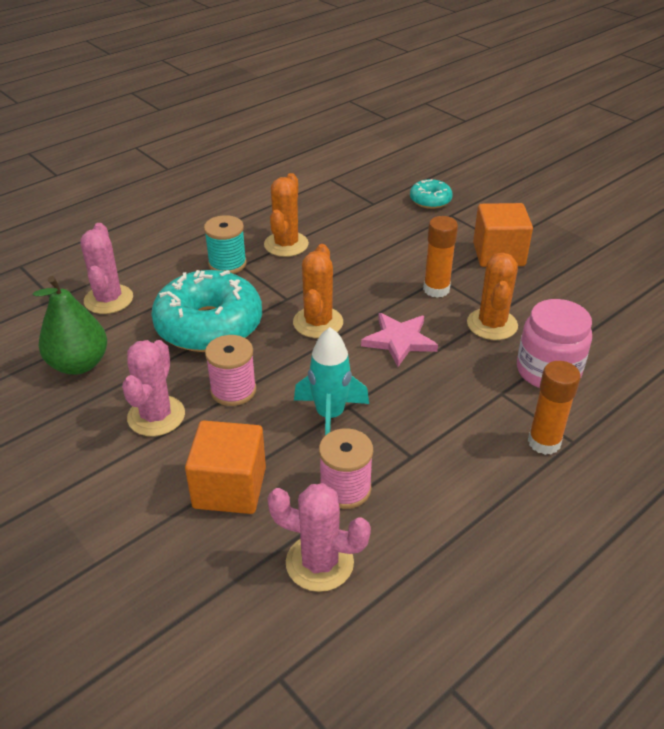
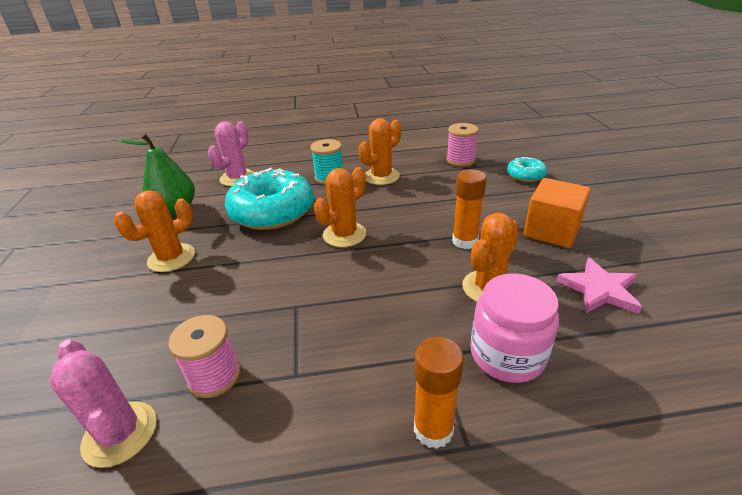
camera: 35 degrees right, 5 degrees down
(156, 416) = (171, 258): pink cactus -> orange cactus
(229, 487) = (146, 330): orange cube -> none
(233, 390) = (235, 260): pink spool -> pink spool (460, 160)
(330, 416) = (273, 308): turquoise rocket -> none
(399, 341) = (391, 271): pink star -> pink star (599, 289)

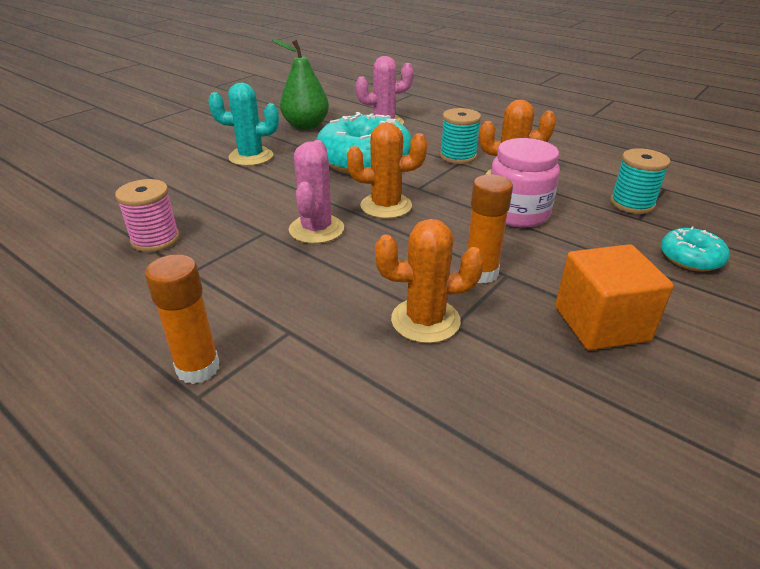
camera: 45 degrees right, 0 degrees up
(120, 433) = (77, 235): pink cactus -> pink cactus (316, 229)
(171, 258) = (251, 157): orange cactus -> turquoise cactus
(460, 160) = (632, 204): pink spool -> turquoise spool
(507, 354) = (338, 374): pink jar -> pink jar (517, 213)
(599, 289) = (539, 405): pink star -> none

